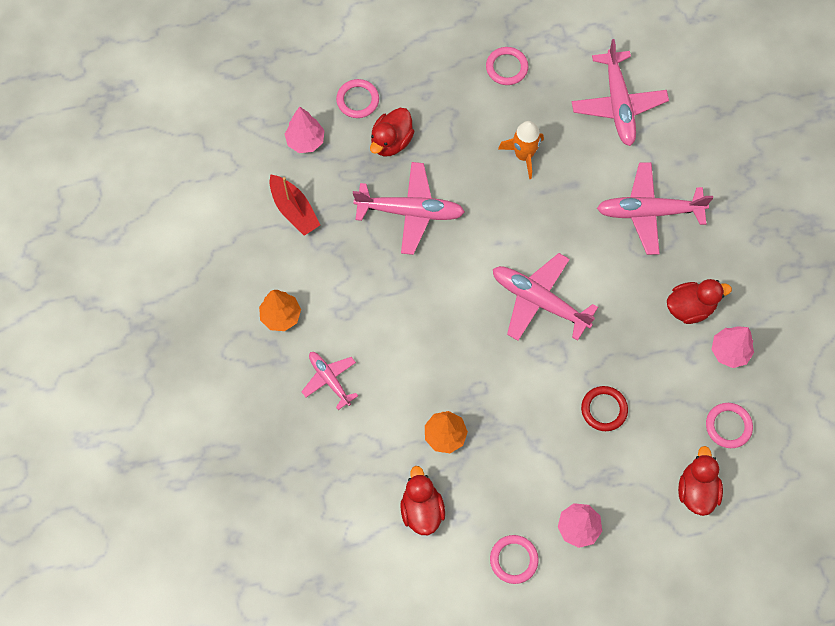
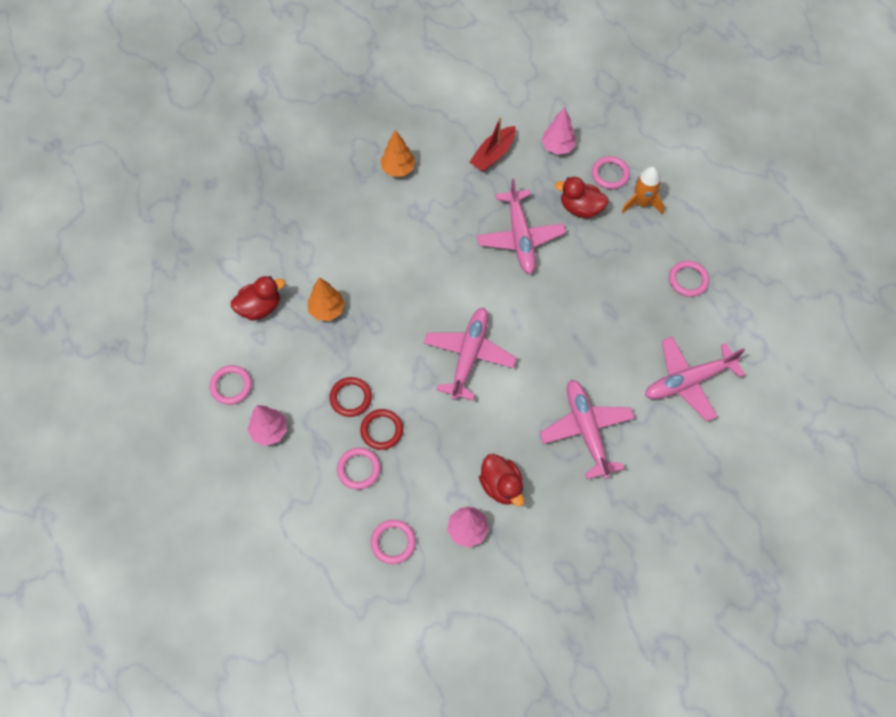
camera: 75 degrees right, 5 degrees down
(330, 380) = (353, 216): pink plane -> none
(523, 155) = (605, 313): orange rocket -> orange rocket (641, 203)
(559, 433) = (351, 398): none -> red ring
(642, 442) = (359, 469): none -> pink ring
(696, 490) = (325, 525): red duck -> none

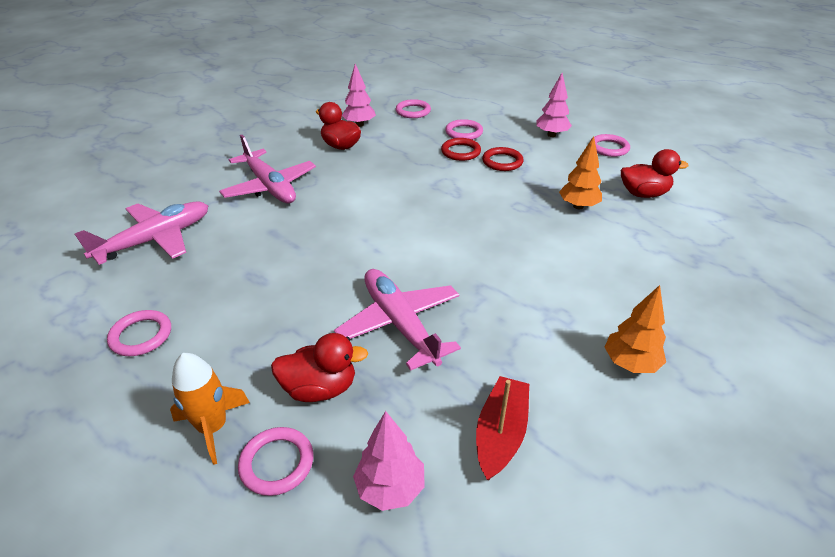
camera: 160 degrees right, 25 degrees down
(260, 307) = (643, 194): red duck -> red duck turned 135 degrees counterclockwise
(469, 356) = (409, 207): pink plane -> none

